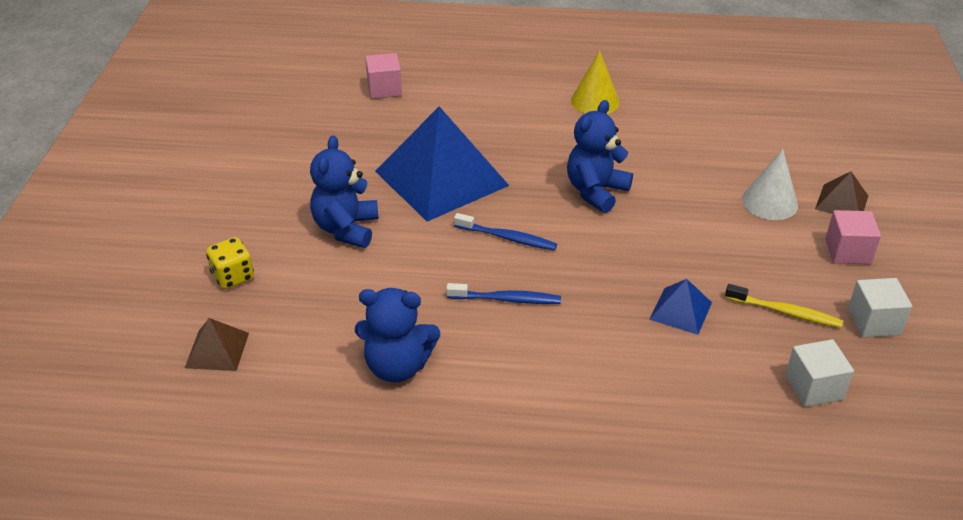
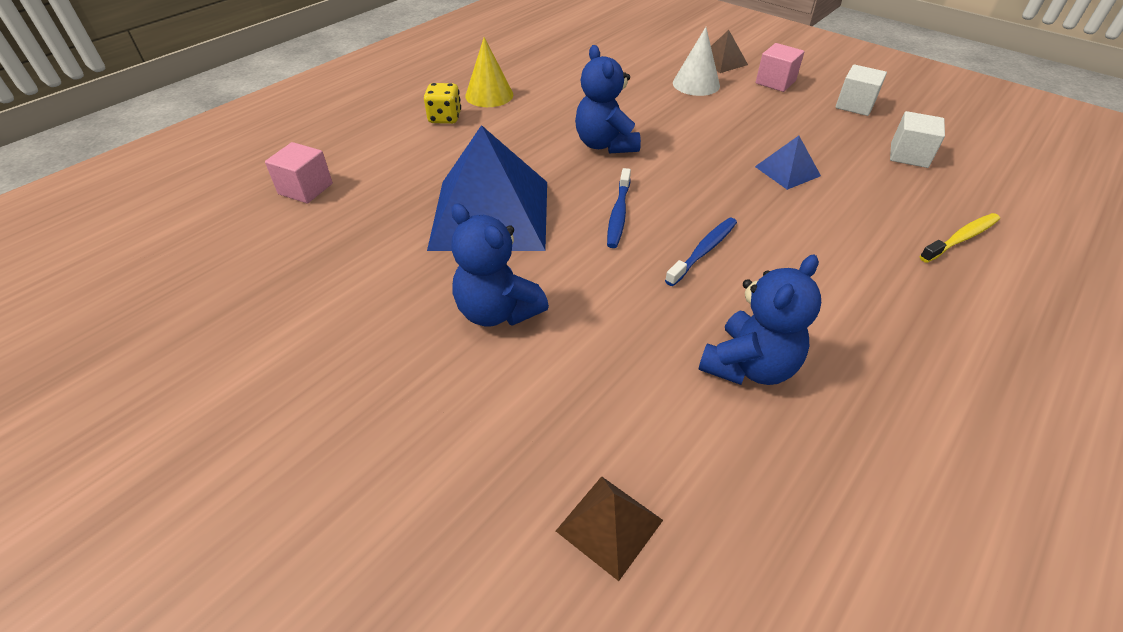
camera: 55 degrees left, 5 degrees up
(233, 277) = (483, 448): yellow dice -> yellow dice (445, 118)
(507, 238) = (618, 214): blue toothbrush -> blue toothbrush turned 135 degrees clockwise
(785, 312) = (821, 131): yellow toothbrush -> yellow toothbrush (961, 238)

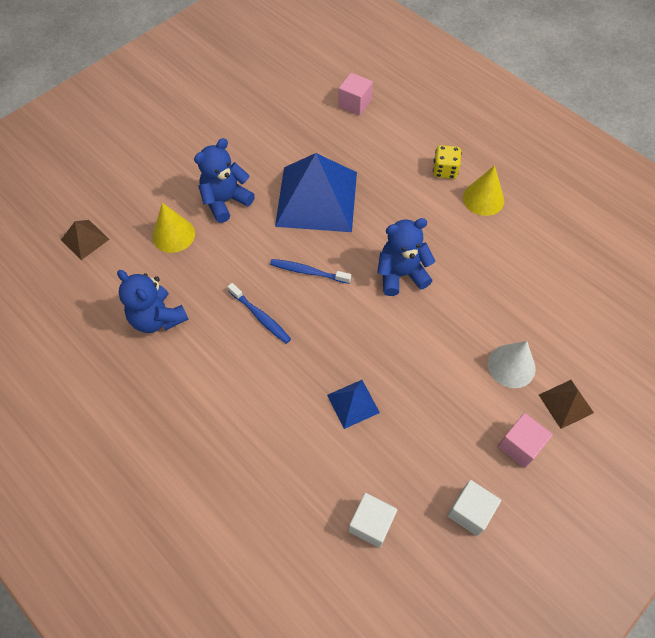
camera: 95 degrees right, 15 degrees up
(576, 371) = (173, 234): none -> yellow cone
(961, 238) = (247, 507): yellow toothbrush -> none

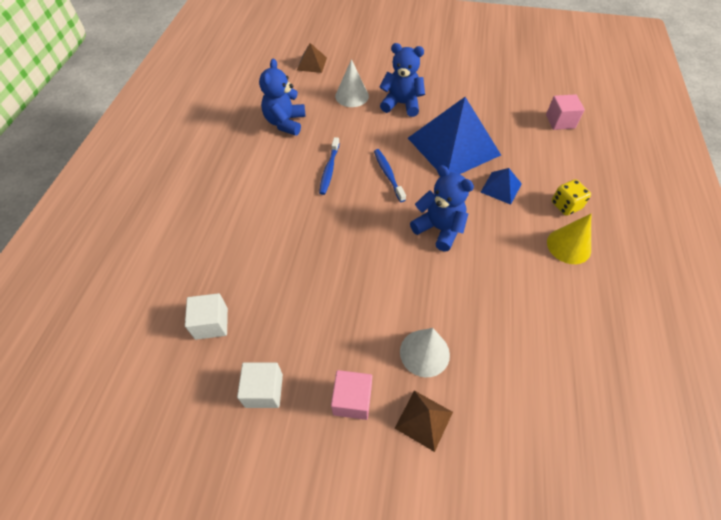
camera: 55 degrees right, 5 degrees down
(173, 234) = (352, 96): yellow cone -> white cone
(353, 403) = (302, 258): blue pyramid -> blue pyramid (501, 188)

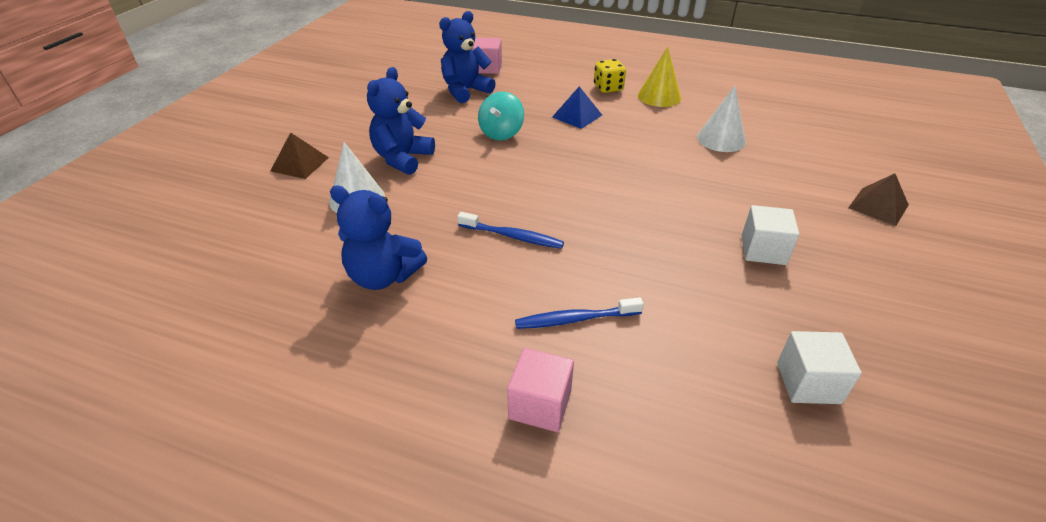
camera: 80 degrees left, 15 degrees down
(264, 390) = (894, 326): white cube -> white cube (763, 250)
(312, 63) = (239, 233): brown pyramid -> brown pyramid (300, 164)
(352, 400) = (876, 251): pink cube -> pink cube (540, 404)
(388, 174) = (537, 186): blue toothbrush -> blue toothbrush (575, 319)
(424, 353) = (801, 195): white cone -> white cone (721, 139)
(439, 229) = (633, 162): blue teddy bear -> blue teddy bear (465, 91)
(453, 146) = (501, 133): blue pyramid -> turquoise spinning top

